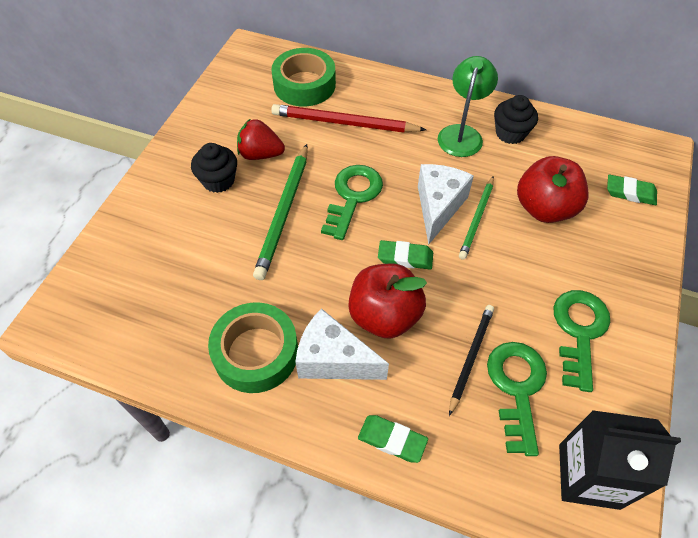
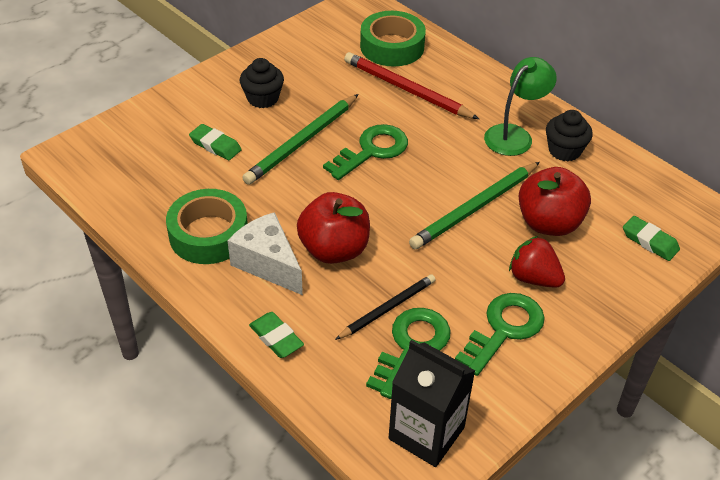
camera: 25 degrees right, 10 degrees down
(260, 154) = (313, 90): red strawberry -> red strawberry (533, 278)
(405, 257) = (385, 213): green eraser -> green eraser (215, 145)
(438, 207) = (445, 186): white cheese -> none
(477, 219) = (475, 208): green pencil -> green pencil, size x1.57

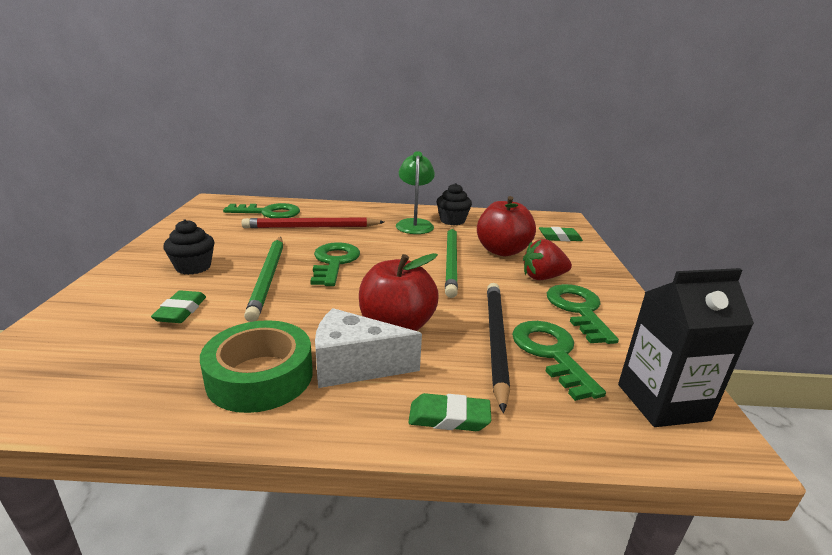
camera: 45 degrees left, 20 degrees down
(215, 145) = (181, 311): green eraser -> green eraser turned 75 degrees counterclockwise
(387, 308) = (495, 340): black pencil -> black pencil, size x1.57
(392, 46) = (269, 213): green tape -> green key

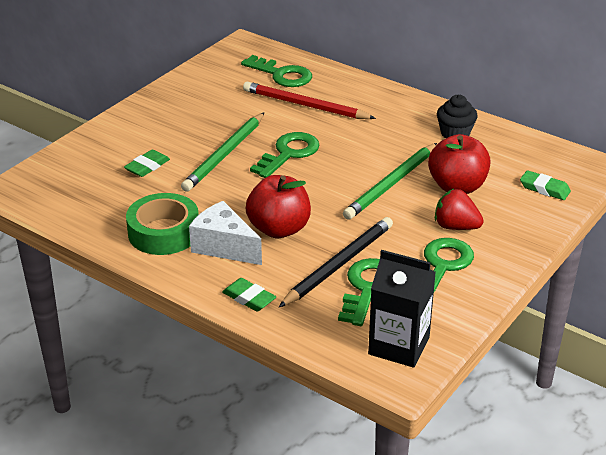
camera: 35 degrees right, 10 degrees up
(193, 267) = (178, 126): black cupcake -> none
(414, 224) = (409, 127): green lamp -> none

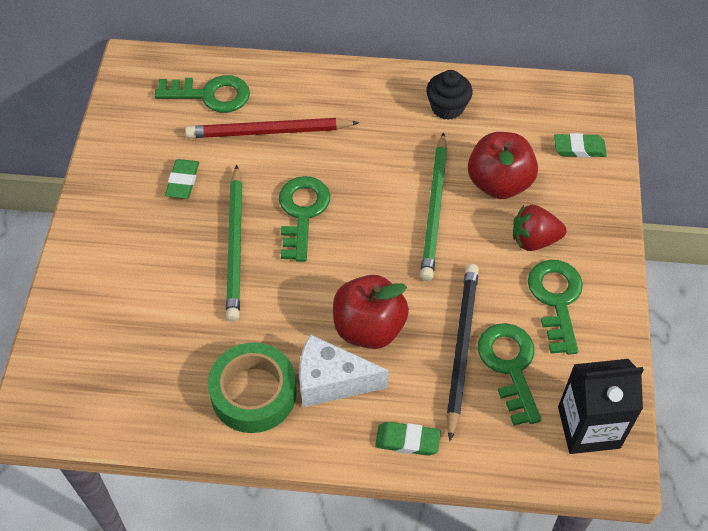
camera: 30 degrees left, 20 degrees up
(147, 166) = (163, 304): green eraser -> green eraser (183, 181)

